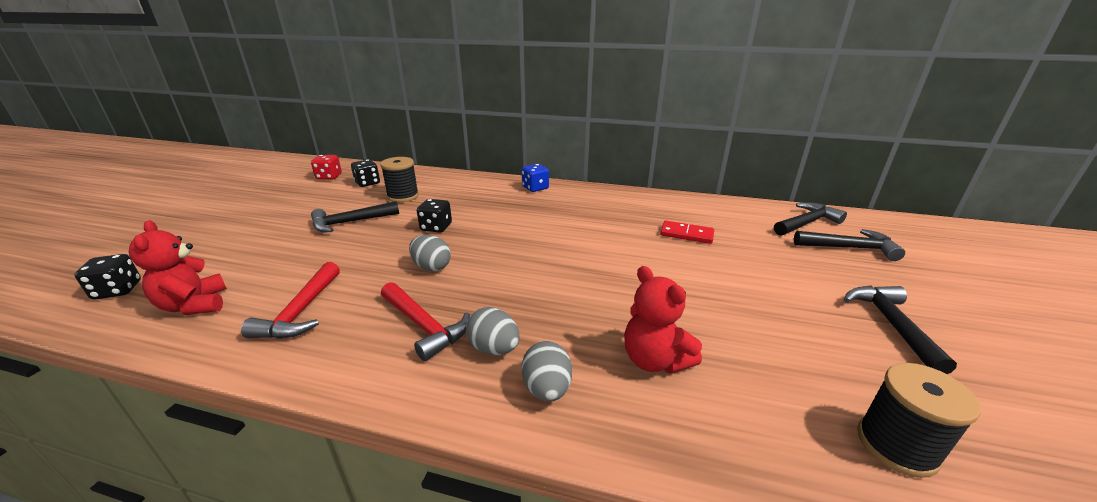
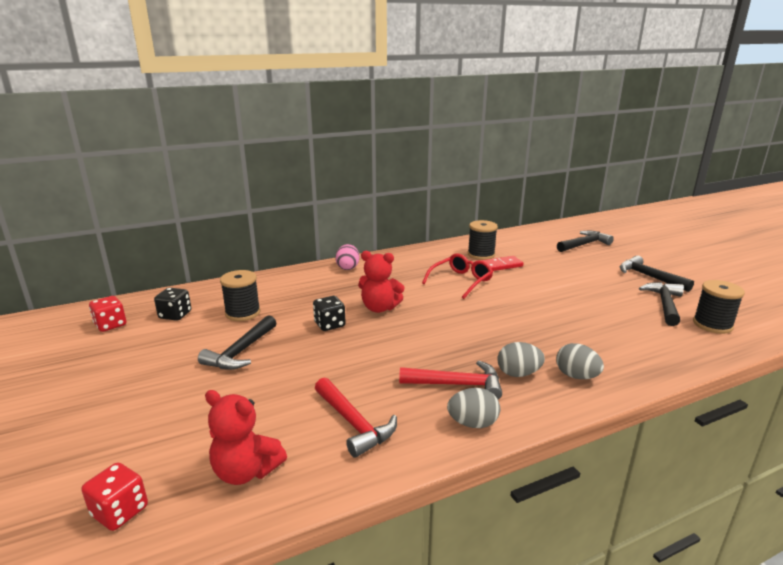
camera: 40 degrees left, 5 degrees down
(118, 290) = (120, 511): black dice -> red dice
(431, 267) = (386, 351): grey egg -> grey egg (473, 423)
(535, 188) = (348, 267): blue dice -> pink egg
(611, 234) = (460, 281): none -> red glasses
(654, 360) = (595, 338): red teddy bear -> red teddy bear (379, 308)
(683, 216) = (481, 255): none -> black spool
(806, 223) = (546, 236): black hammer -> black hammer (664, 304)

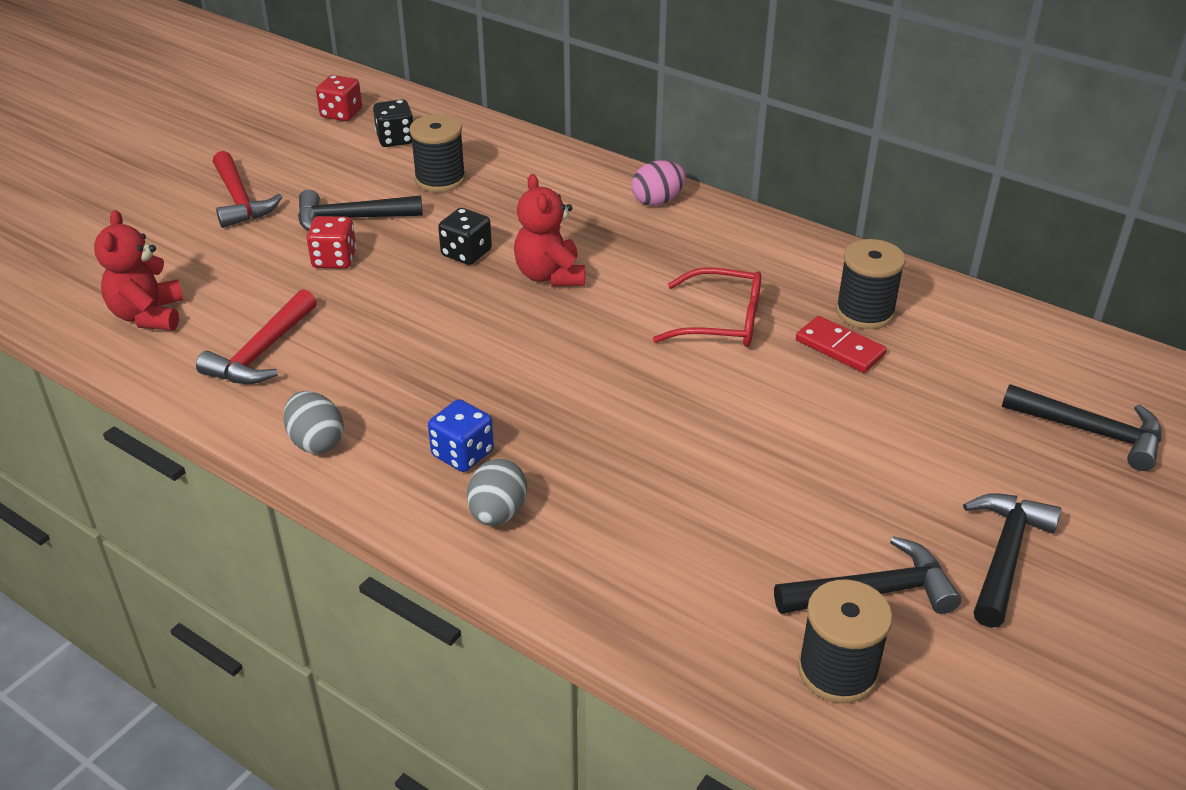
camera: 60 degrees right, 15 degrees up
(120, 511) = (67, 274): red dice -> red dice (334, 259)
(457, 384) = (395, 406): red hammer -> red hammer (240, 200)
(518, 373) = (462, 454): grey egg -> blue dice

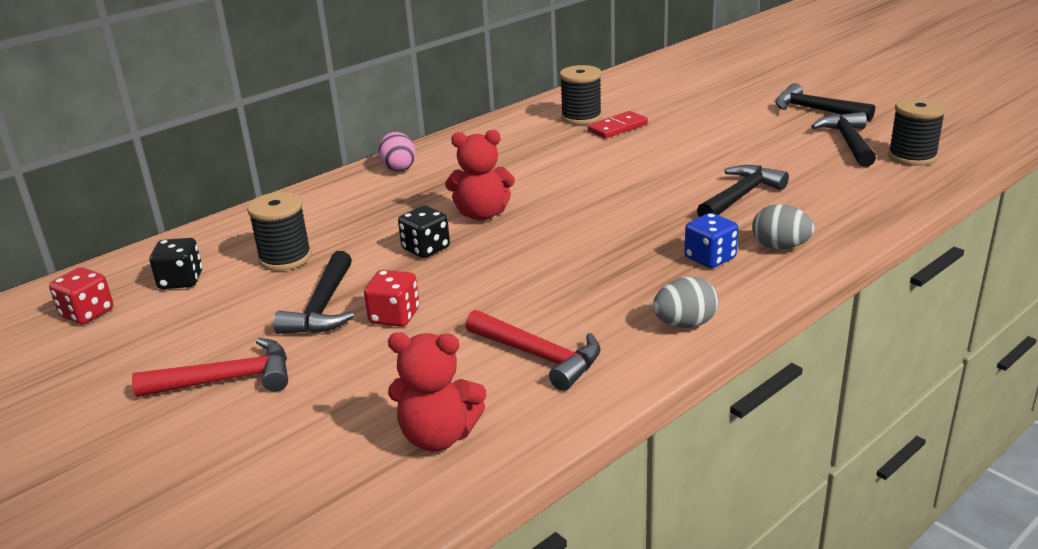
camera: 75 degrees left, 10 degrees down
(720, 321) = (573, 159): red glasses -> none
(1091, 432) = (714, 80): black hammer -> black hammer (740, 196)

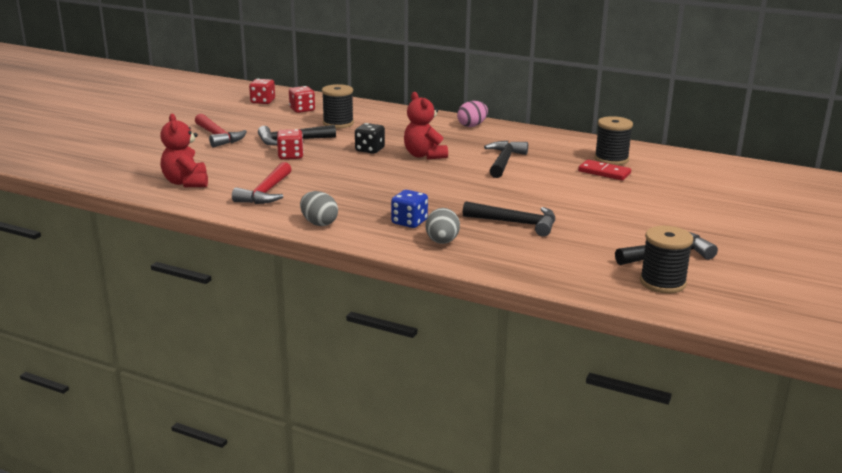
camera: 65 degrees right, 5 degrees down
(181, 280) = (302, 110): black dice -> red dice
(815, 110) = (731, 238): black hammer -> black hammer (504, 161)

